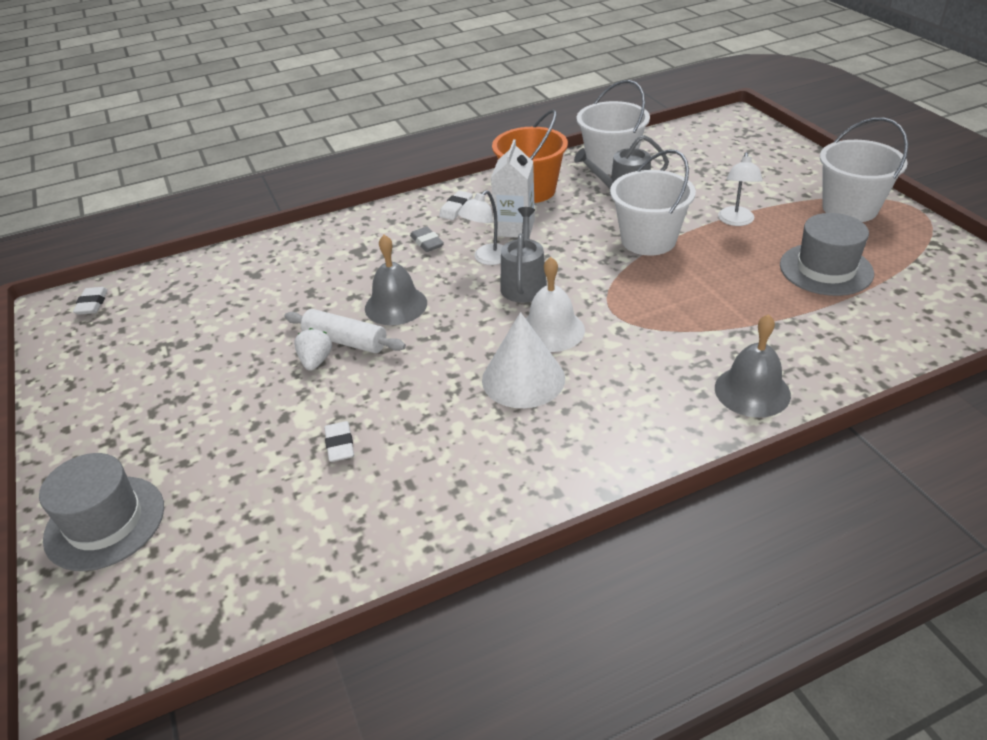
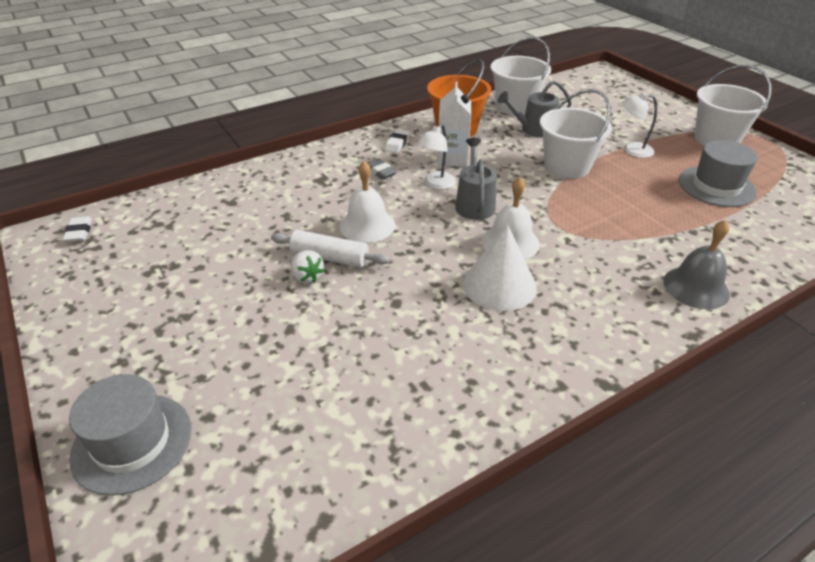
camera: 10 degrees left, 0 degrees up
(316, 361) = (307, 277): white strawberry -> white strawberry turned 150 degrees clockwise
(340, 445) = (349, 352): white eraser -> none
(396, 305) = (367, 225): grey bell -> white bell
(736, 221) = (632, 150): white lamp -> white lamp turned 90 degrees clockwise

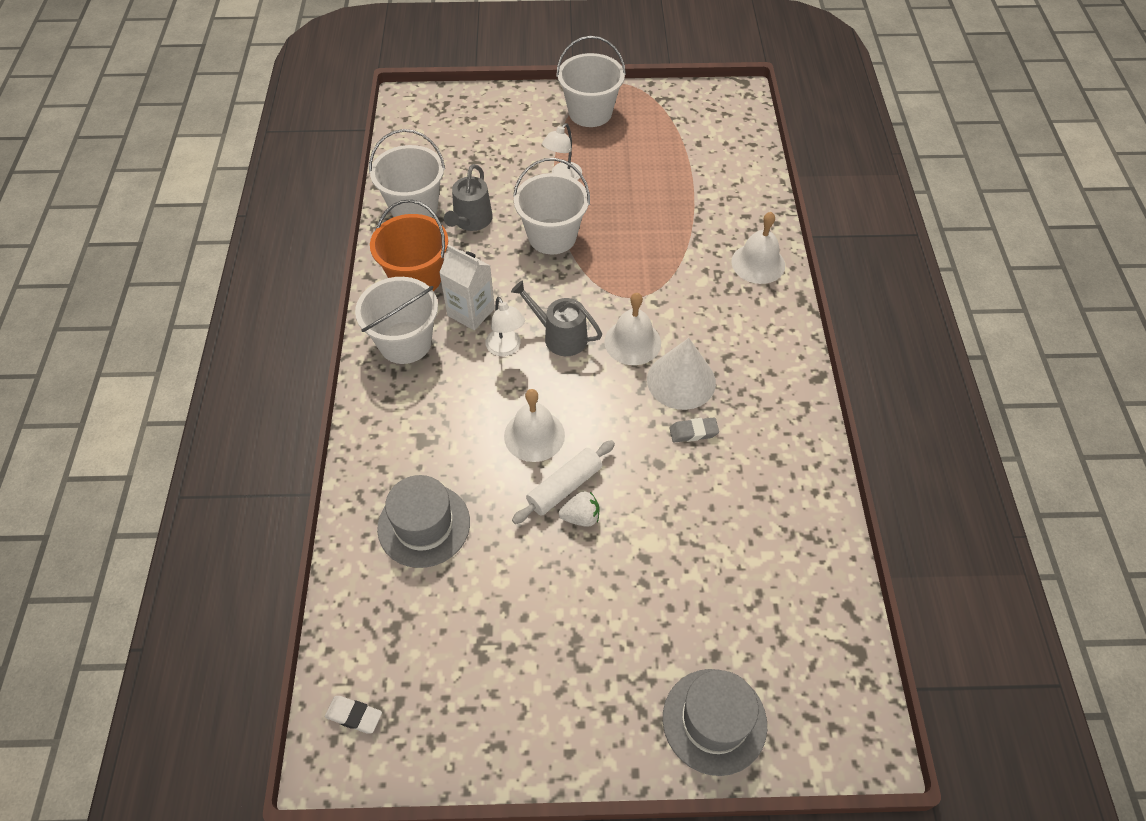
camera: 60 degrees left, 15 degrees up
(380, 172) = (448, 383): grey eraser -> grey eraser (693, 432)
(397, 144) = (405, 342): white eraser -> white bucket
(696, 287) = (758, 263): grey bell -> white bell
(716, 186) = (654, 163): grey hat -> grey hat (424, 525)

